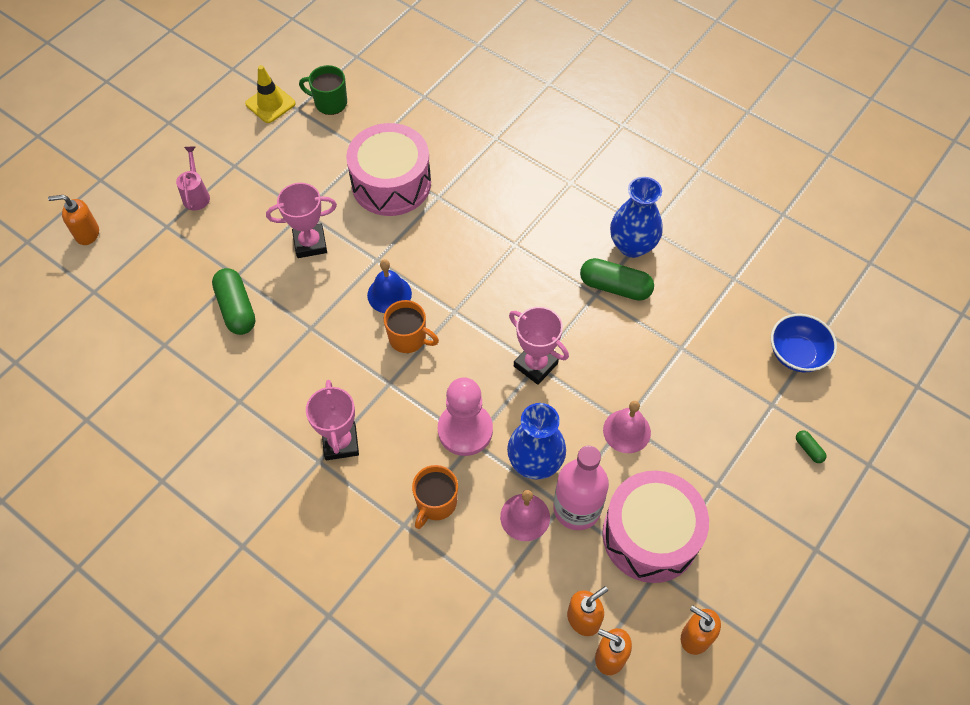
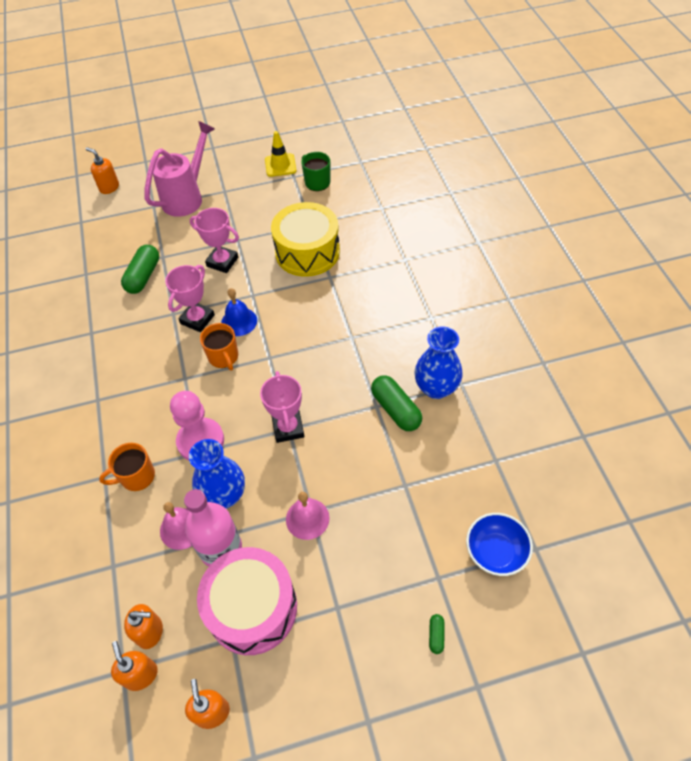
camera: 40 degrees right, 5 degrees down
(196, 194) = (187, 197): pink watering can -> pink watering can, size x2.00
(340, 443) = (120, 397): pink trophy -> pink trophy (197, 319)
(391, 183) = (307, 252): pink drum -> yellow drum

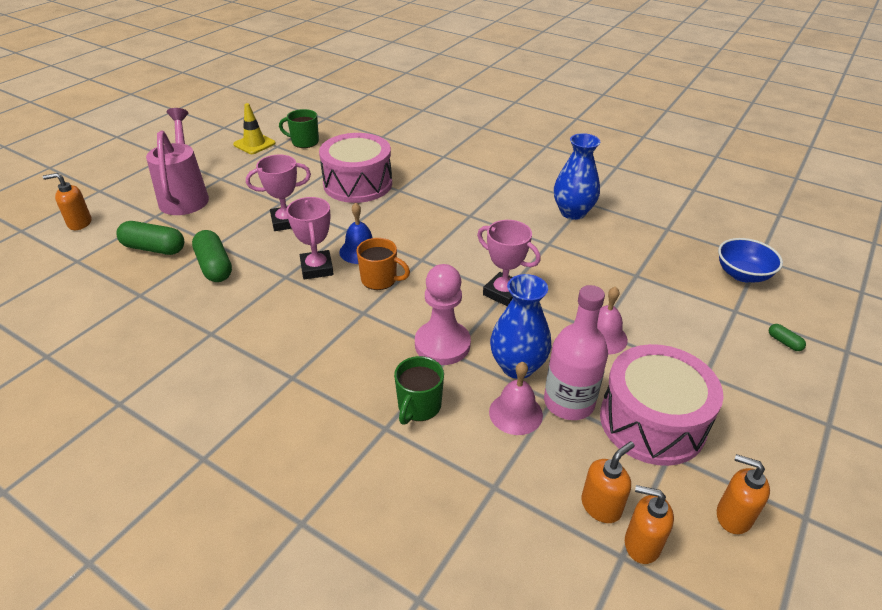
camera: 45 degrees left, 15 degrees down
(136, 477) = (418, 406): orange mug -> green mug
(307, 252) = (358, 184): yellow drum -> pink drum
(396, 409) = (565, 238): green capsule -> green capsule (154, 248)

